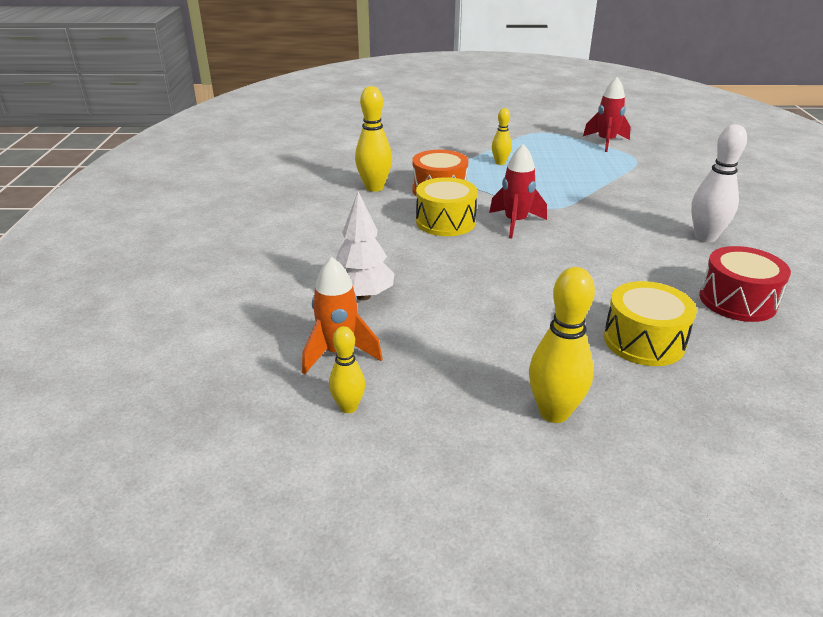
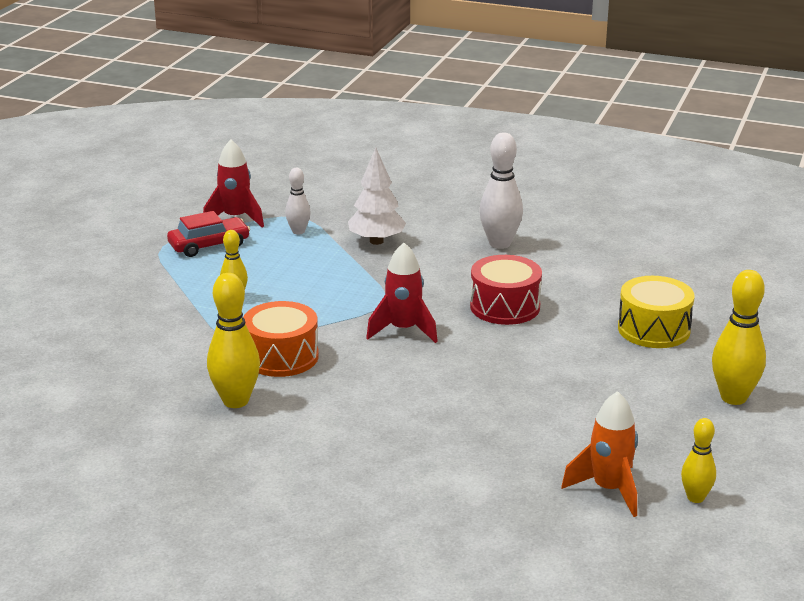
camera: 70 degrees left, 5 degrees down
(363, 296) = (508, 457): white tree -> white tree (376, 241)
(445, 222) = (371, 371): yellow drum -> none
(559, 143) = (209, 245): none -> red car
(615, 163) = (298, 231): none -> white bowling pin
(737, 300) = (613, 269): red drum -> red drum (505, 307)

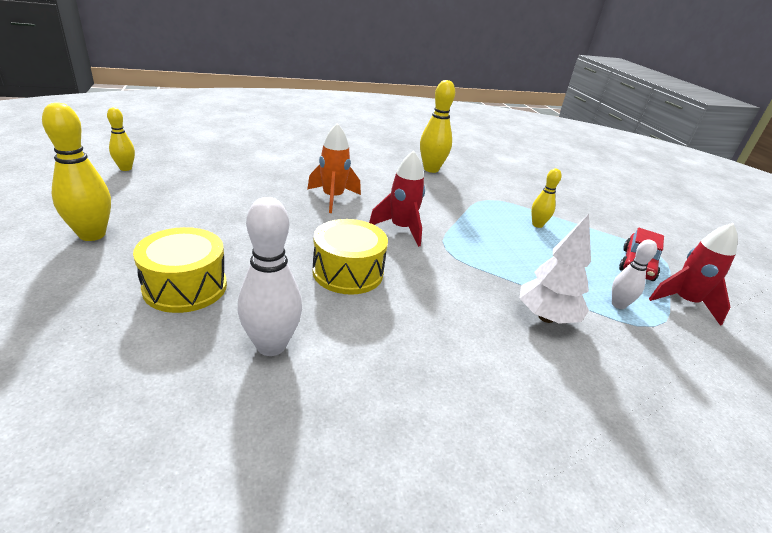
camera: 140 degrees right, 5 degrees up
(281, 357) = (446, 194): orange drum -> none
(499, 244) = (435, 364): white bowling pin -> white bowling pin (271, 345)
(505, 307) = (348, 272): red drum -> yellow drum
(609, 490) = (185, 164): orange rocket -> orange rocket (333, 198)

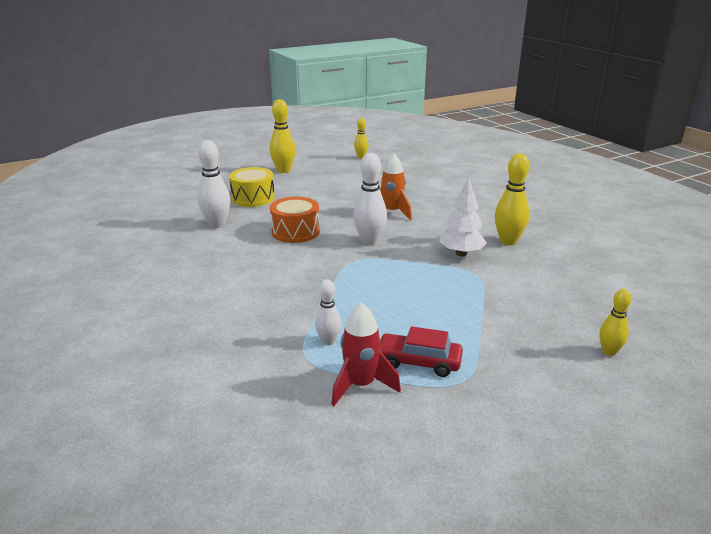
camera: 80 degrees right, 5 degrees down
(348, 272) = (295, 232): yellow drum -> orange drum
(401, 229) = (369, 241): red rocket -> white bowling pin
(537, 225) = (447, 301): yellow bowling pin -> yellow bowling pin (609, 352)
(546, 317) = (287, 304): white tree -> white tree (461, 254)

